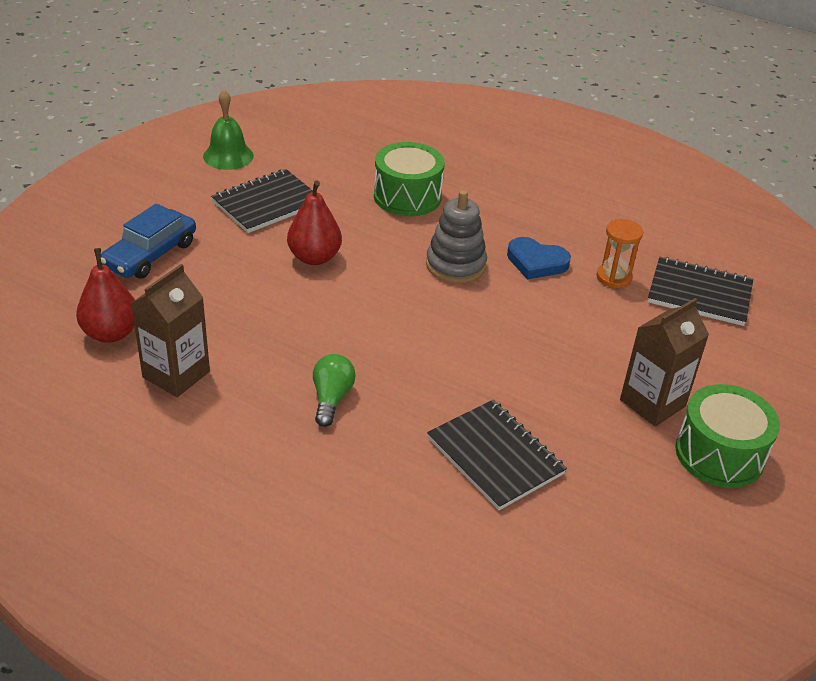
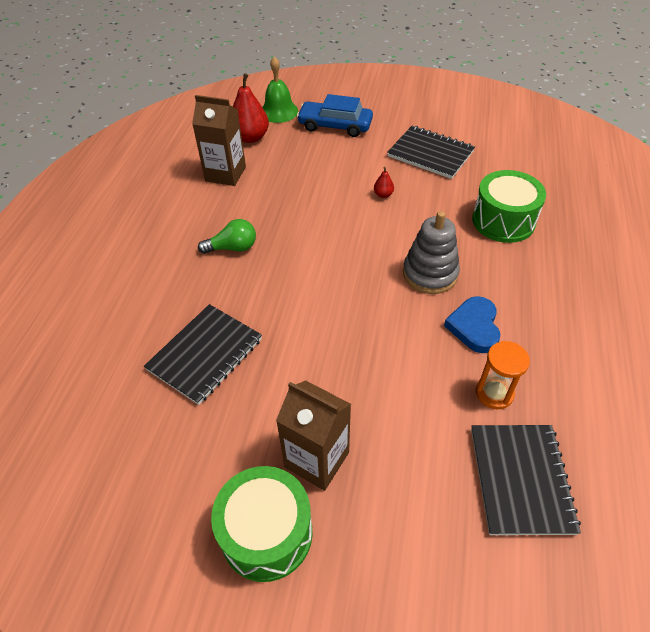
camera: 75 degrees right, 10 degrees up
(228, 156) = (472, 119): green bell -> green bell (279, 111)
(314, 257) = (383, 195): red pear -> red pear, size x0.47

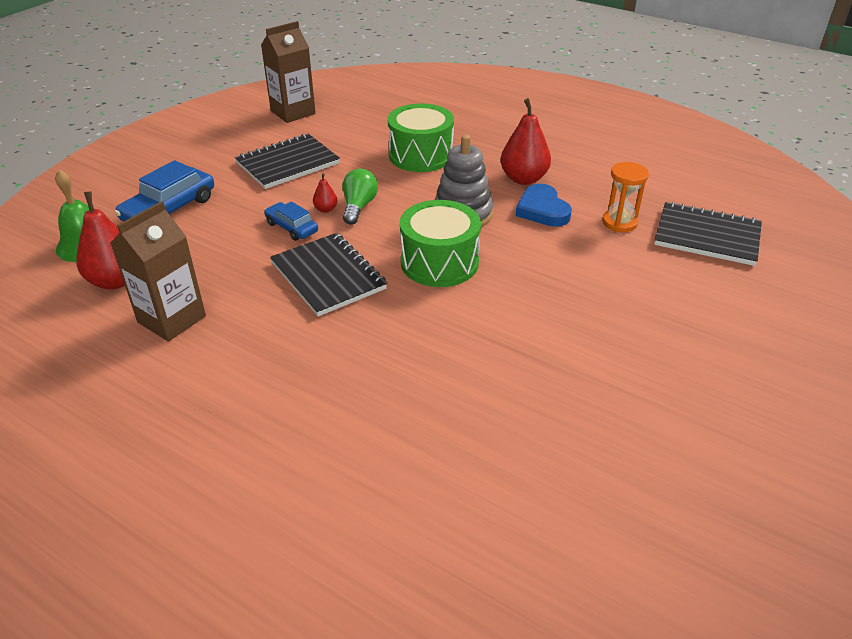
camera: 70 degrees left, 10 degrees down
(205, 354) = (492, 400): black notebook -> black notebook (328, 276)
(233, 248) = (325, 341): green light bulb -> green light bulb (358, 206)
(266, 533) = (737, 396): green drum -> green drum (439, 262)
(317, 459) = (662, 343): brown carton -> brown carton (293, 112)
(349, 186) = (292, 227): none -> blue car
(474, 327) = (542, 210): blue heart -> blue heart turned 45 degrees clockwise
(519, 300) = (523, 179): none -> red pear

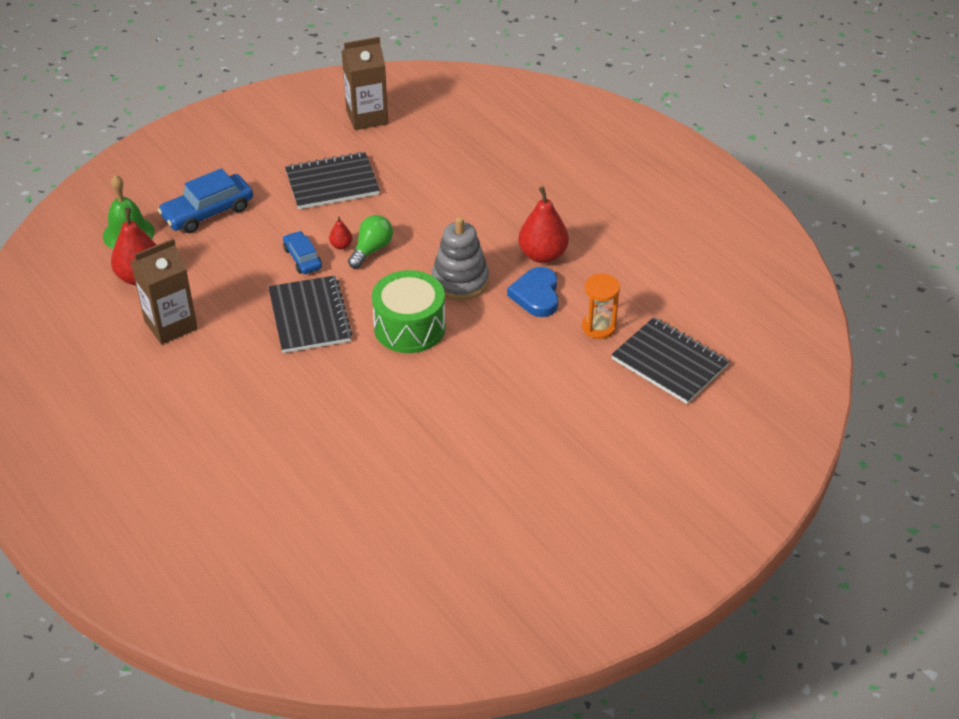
camera: 20 degrees right, 5 degrees up
(421, 155) = (461, 202): green drum -> none

